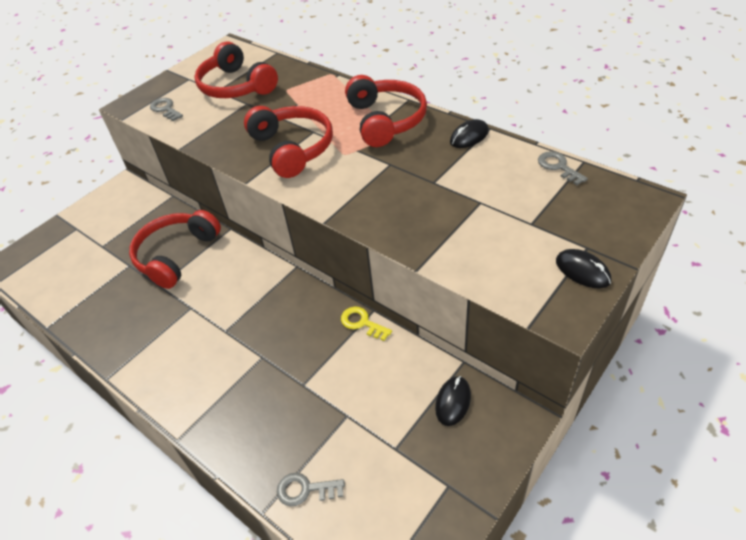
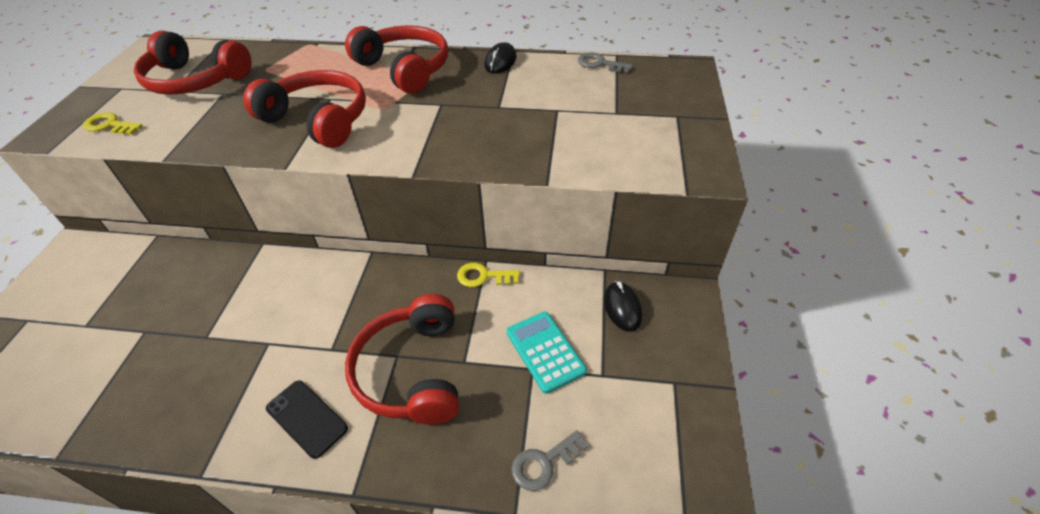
camera: 35 degrees left, 0 degrees up
(165, 109) = (109, 125): grey key -> yellow key
(176, 255) = (208, 295): red headphones -> red headphones (412, 371)
(182, 373) = (307, 418): none -> black phone
(365, 407) = (545, 351): none -> turquoise calculator
(582, 271) = (690, 134): black mouse -> none

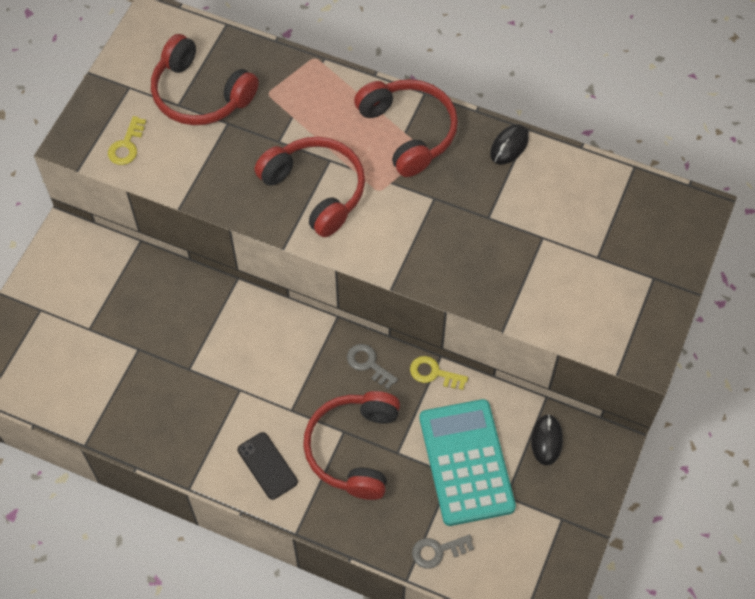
camera: 15 degrees right, 15 degrees up
(109, 125) = (126, 145): yellow key -> yellow key turned 105 degrees counterclockwise
(545, 351) = (466, 462): turquoise calculator -> turquoise calculator, size x1.73
(600, 64) = (610, 178): grey key -> grey key (368, 364)

